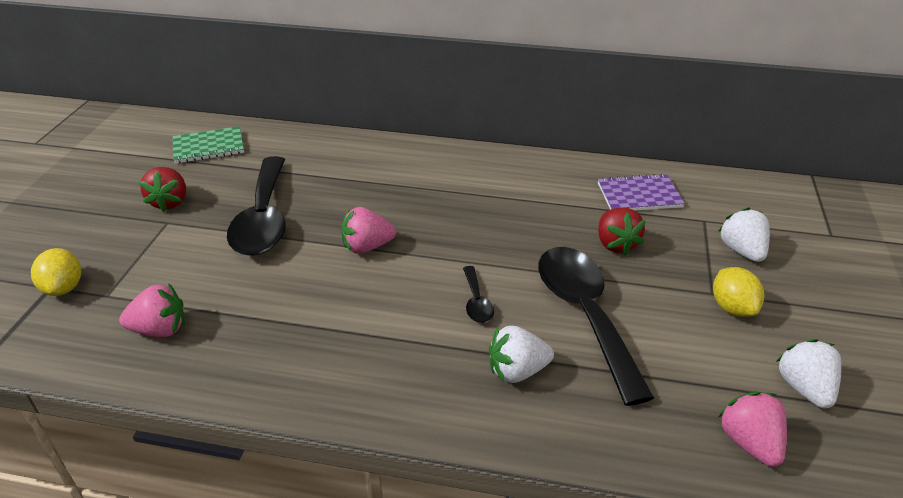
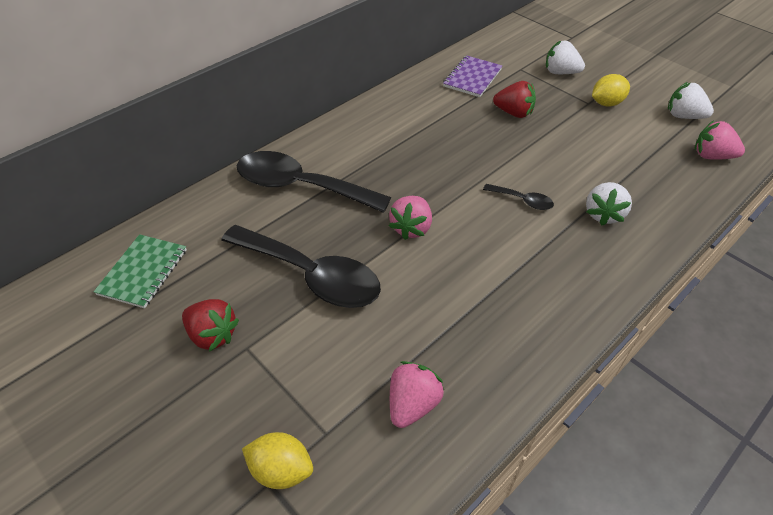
camera: 55 degrees left, 10 degrees up
(585, 314) = (571, 160): black spoon -> black spoon (300, 186)
(732, 308) = (606, 103): yellow lemon -> yellow lemon turned 45 degrees counterclockwise

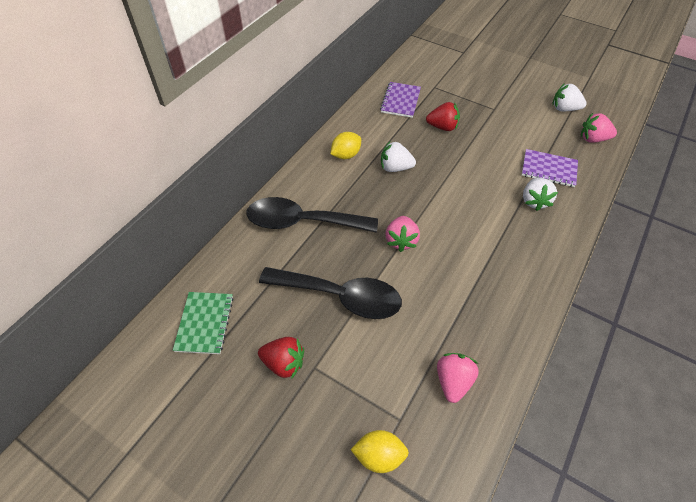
camera: 15 degrees left, 5 degrees up
(523, 201) = (474, 201): black spoon -> none
(560, 72) = (465, 85): white strawberry -> white strawberry (395, 168)
(606, 103) = (507, 107): yellow lemon -> yellow lemon (346, 155)
(637, 181) = (549, 169): none -> purple notebook

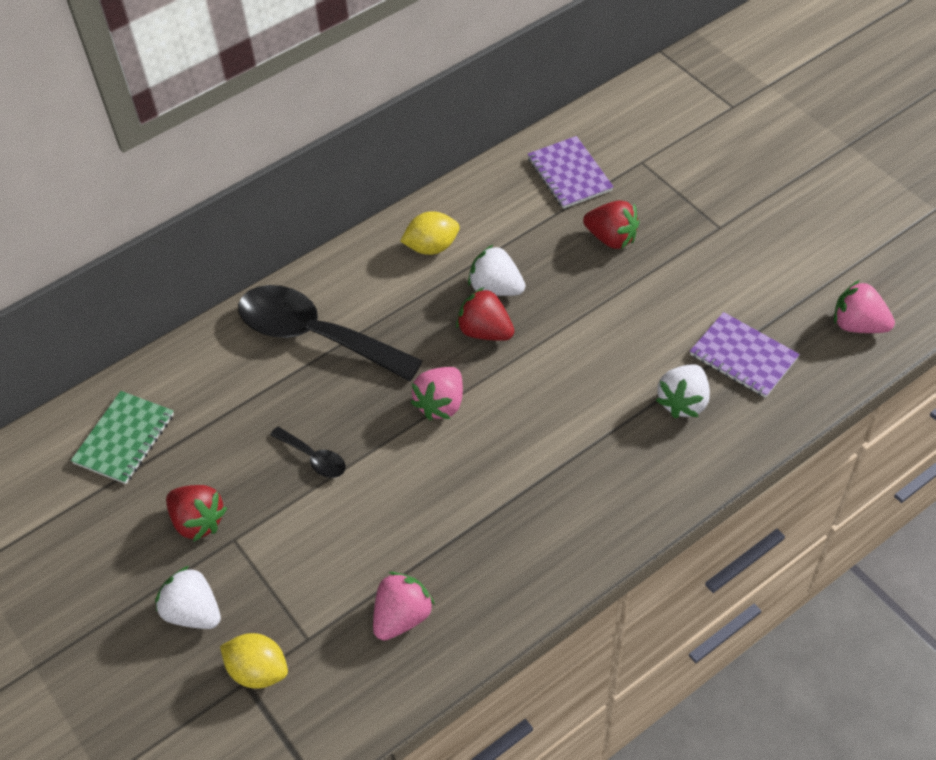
camera: 25 degrees right, 0 degrees up
(340, 297) = (314, 458): black spoon -> black spoon, size x0.43
(400, 101) = (569, 174): purple notebook -> purple notebook turned 60 degrees counterclockwise
(403, 193) = (485, 331): none -> red strawberry
(564, 109) = (845, 257): white strawberry -> white strawberry (193, 612)

